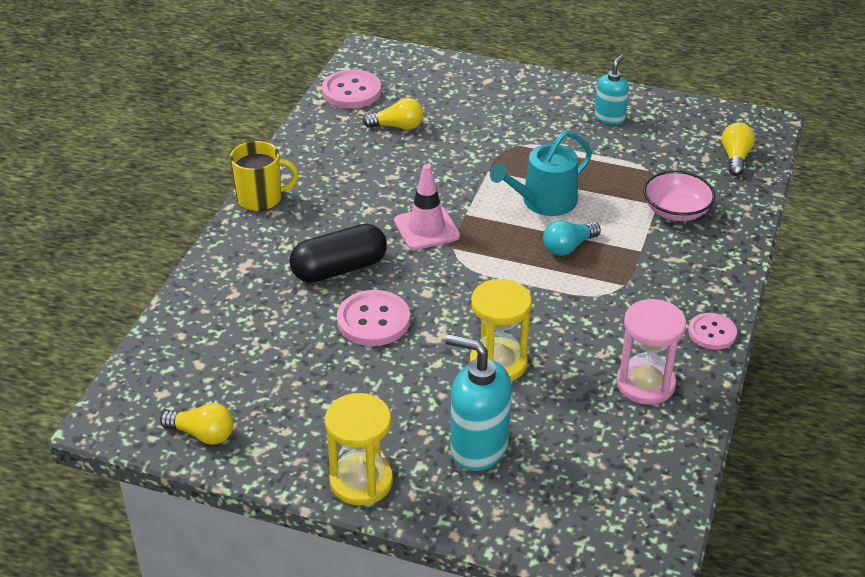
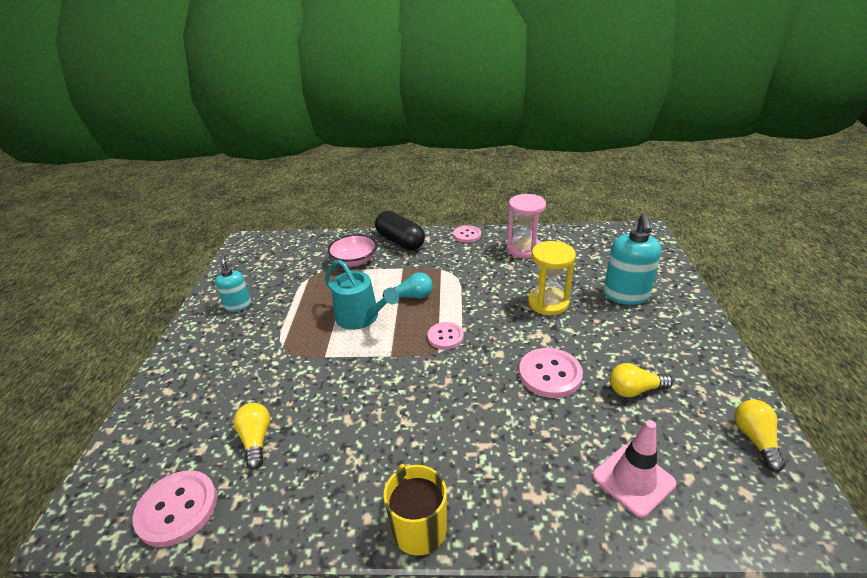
camera: 105 degrees left, 5 degrees down
(339, 269) = (500, 416): black capsule -> black capsule (400, 241)
(361, 481) = (701, 336): yellow hourglass -> none
(426, 229) = (419, 373): pink traffic cone -> pink traffic cone (633, 480)
(476, 258) = (445, 337): none -> pink button
(568, 247) = (412, 296): turquoise light bulb -> turquoise light bulb turned 45 degrees counterclockwise
(609, 118) = (238, 305): turquoise soap dispenser -> turquoise soap dispenser turned 60 degrees clockwise
(735, 158) = (288, 247): yellow light bulb -> yellow light bulb (634, 390)

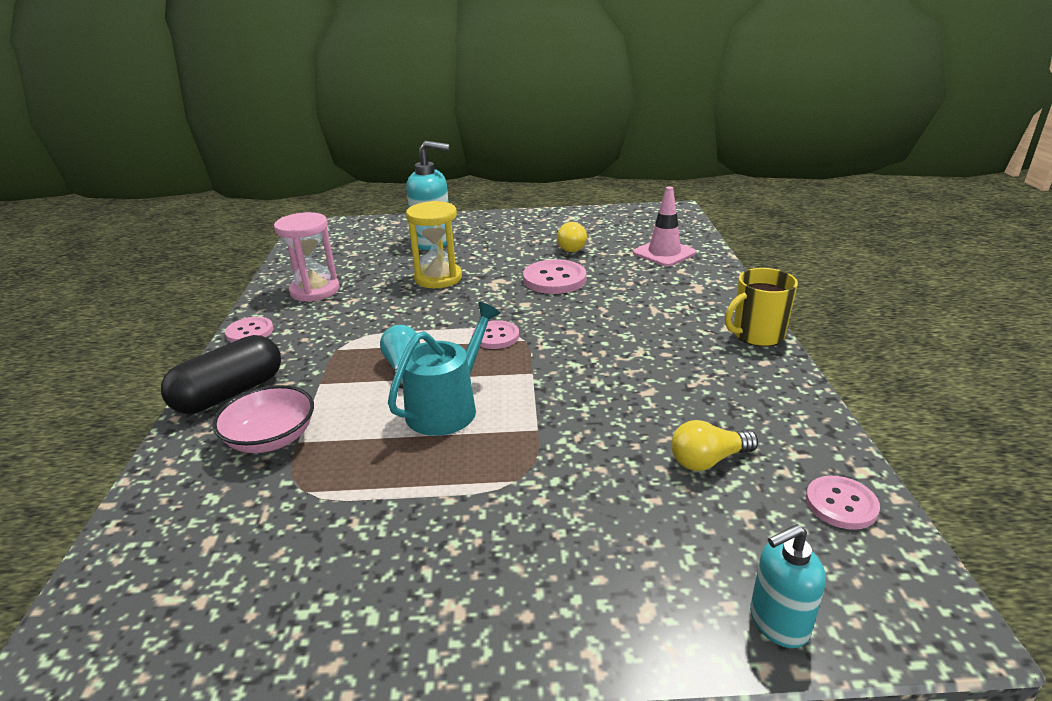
camera: 95 degrees left, 5 degrees down
(177, 509) = (841, 504): pink button -> pink button, size x0.64
(238, 305) = (381, 582): turquoise soap dispenser -> turquoise soap dispenser (778, 623)
(755, 439) = (611, 216): yellow light bulb -> none

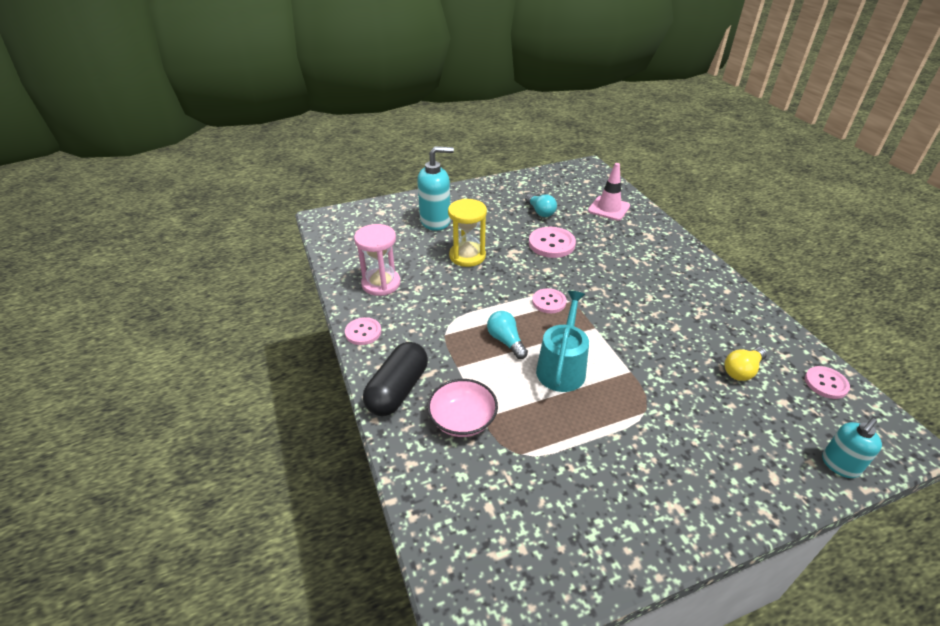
camera: 20 degrees left, 10 degrees up
(569, 247) = (540, 212): yellow light bulb -> turquoise light bulb
(757, 335) = (710, 270): yellow mug -> none

